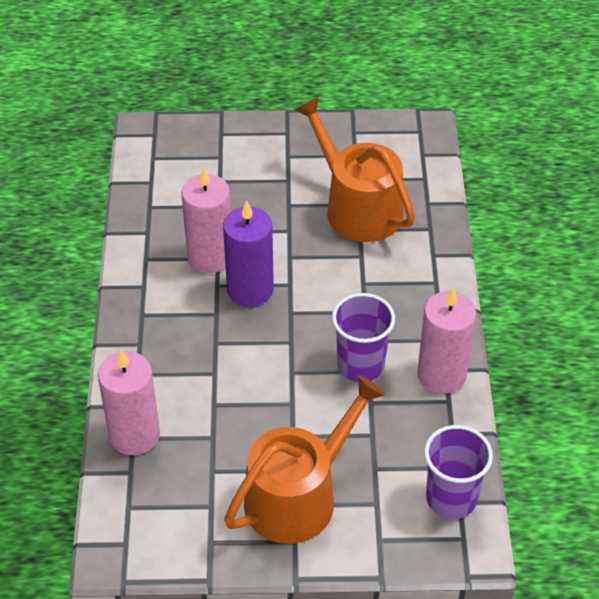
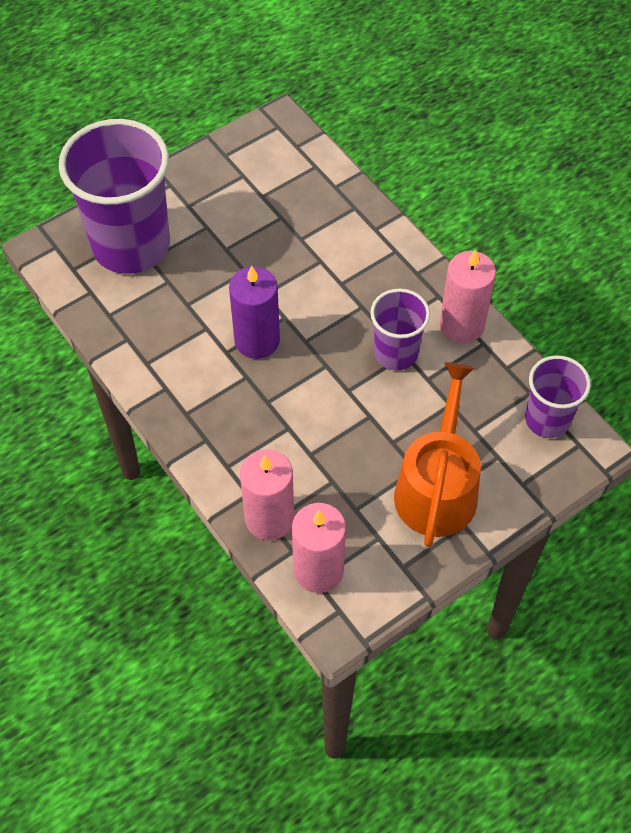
camera: 35 degrees left, 10 degrees up
(210, 257) = (199, 331): pink candle -> pink candle (318, 570)
(214, 163) = (131, 245): none -> purple cup
(357, 206) = (283, 220): orange watering can -> none

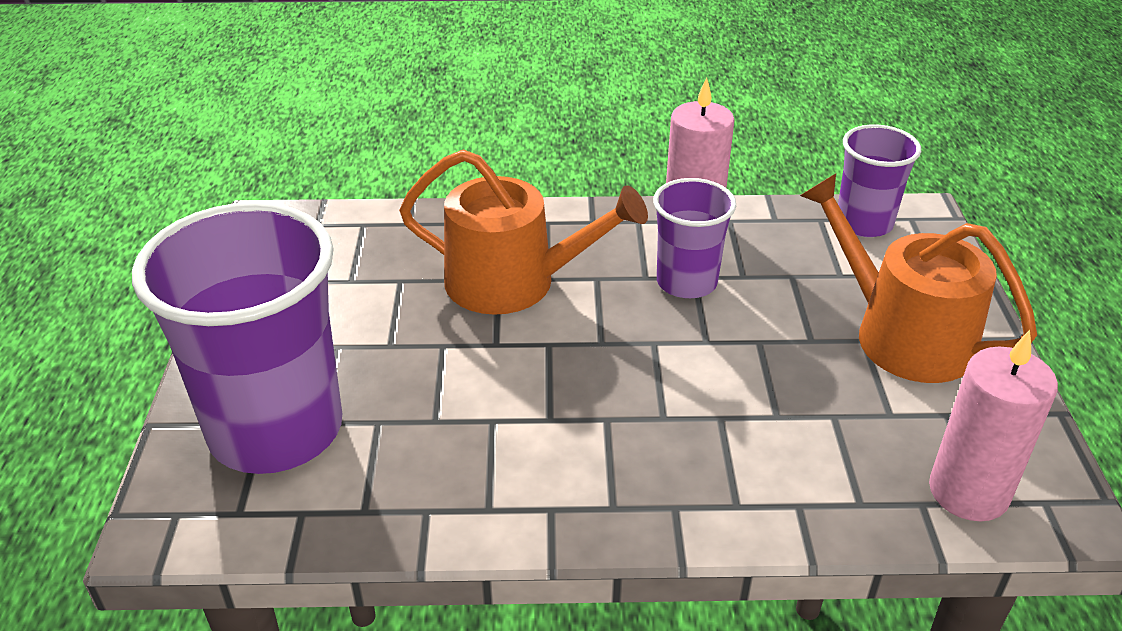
camera: 55 degrees left, 20 degrees down
(257, 340) = (559, 382): purple candle -> none
(269, 518) = (854, 502): pink candle -> none
(323, 270) = (514, 282): none -> orange watering can

